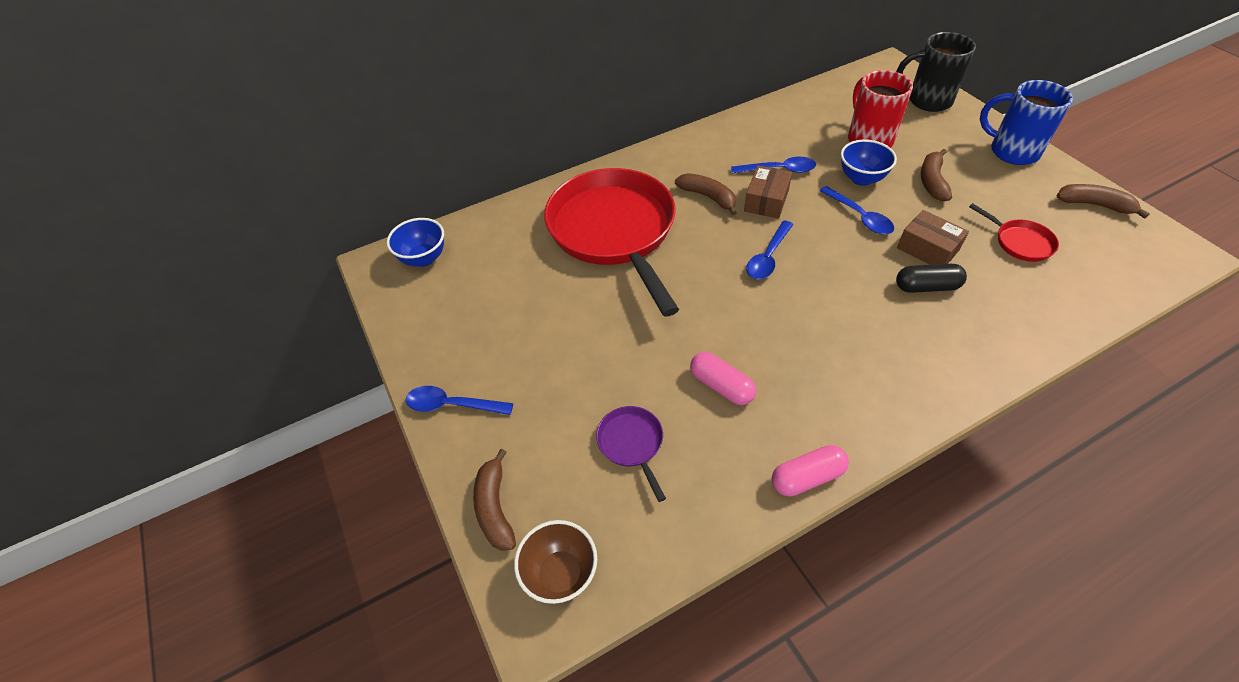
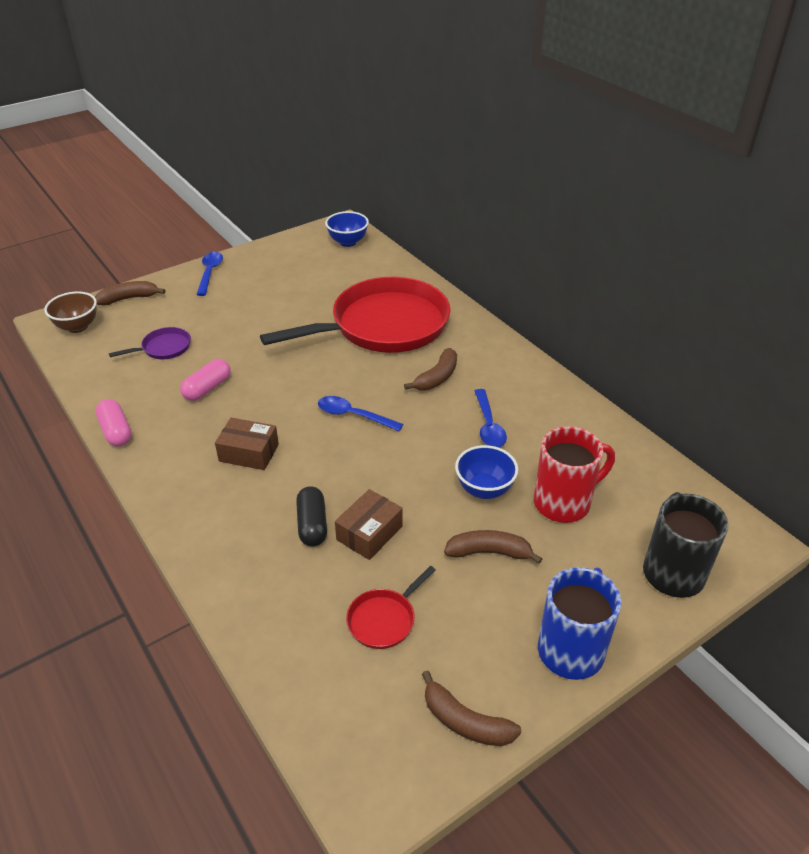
camera: 80 degrees right, 10 degrees down
(766, 201) = (436, 416): brown box -> brown box (249, 453)
(859, 216) = (418, 483): blue spoon -> none
(1094, 205) = (465, 721): brown banana -> brown banana turned 105 degrees clockwise

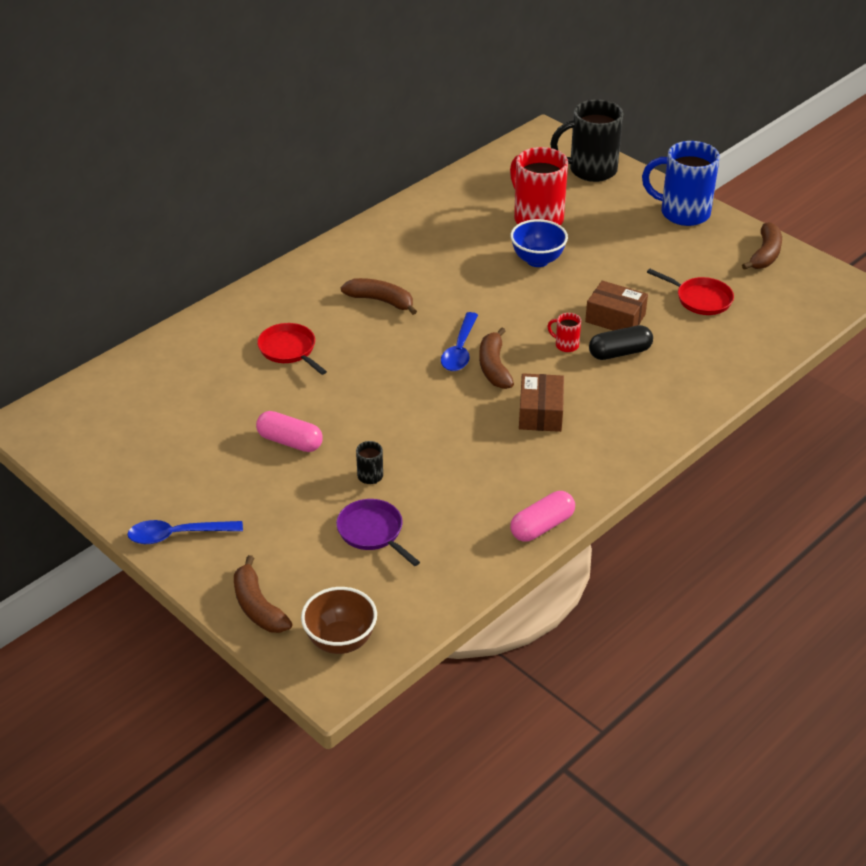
camera: 100 degrees left, 0 degrees up
(207, 388) = (444, 470): pink capsule -> pink capsule (290, 441)
(220, 352) = (370, 477): none -> black mug
(337, 486) = (566, 345): none -> red mug
(348, 242) = (81, 409): blue bowl -> none
(383, 326) = (289, 350): red pan -> red pan, size x0.40
(488, 425) = (449, 263): blue spoon -> none
(489, 552) = (609, 253): brown banana -> brown banana (494, 367)

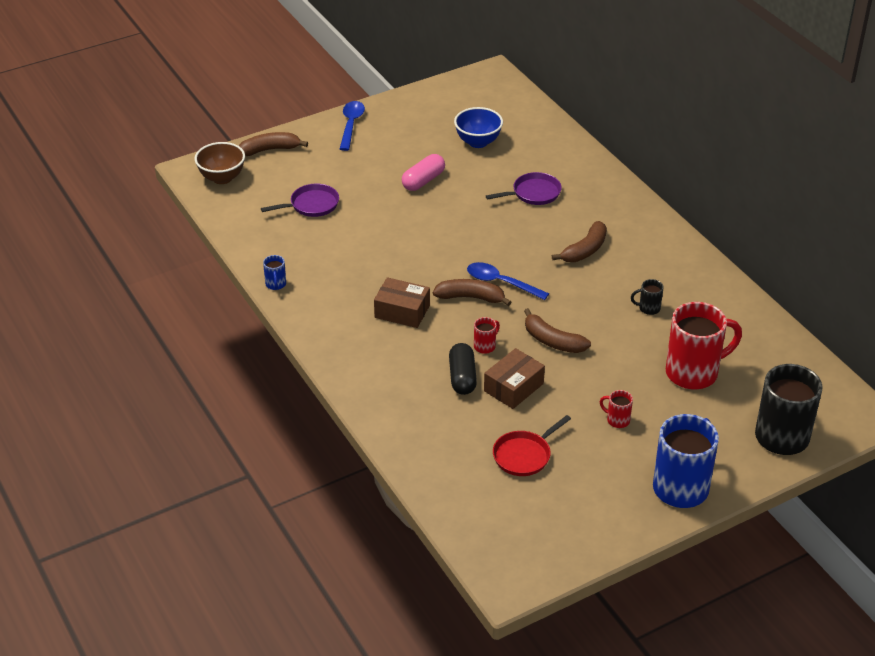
camera: 105 degrees right, 0 degrees up
(289, 350) = (533, 193): red pan -> purple pan
(370, 477) = (368, 212): black mug -> black mug (648, 308)
(537, 260) = (621, 357): blue bowl -> blue bowl (478, 142)
(542, 526) = (275, 284): pink capsule -> blue mug
(623, 253) = (617, 420): none -> red mug
(765, 254) = (587, 531): brown banana -> brown banana (552, 341)

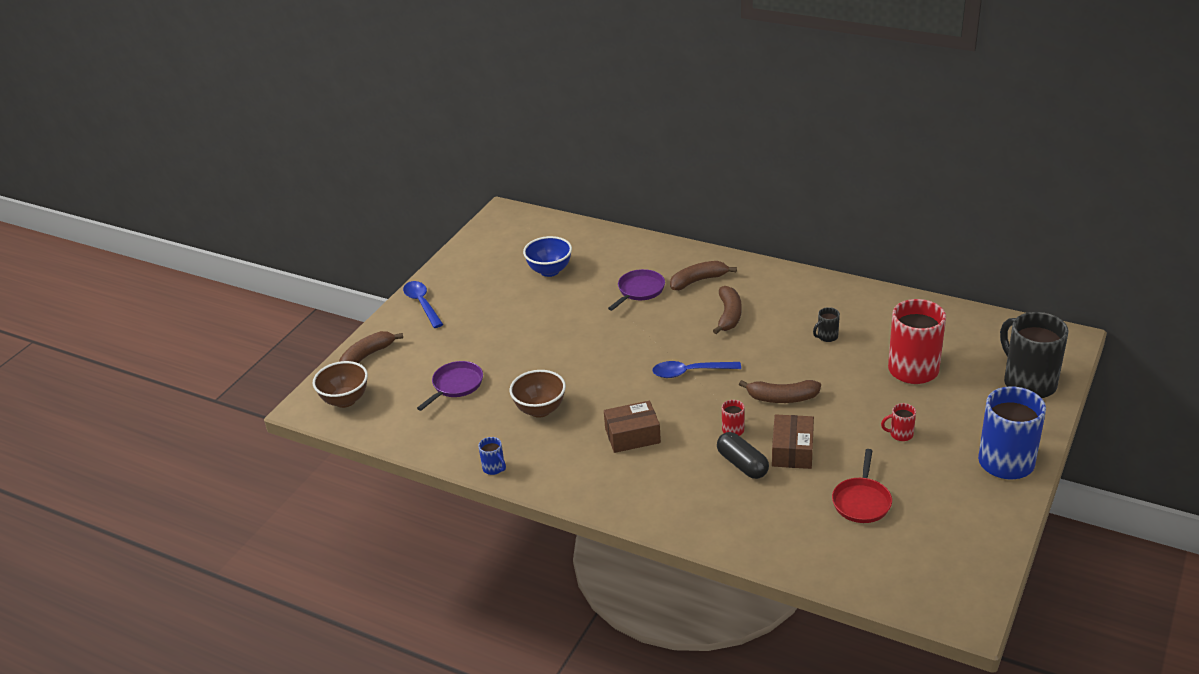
camera: 30 degrees left, 5 degrees down
(354, 256) = (540, 410): none -> brown bowl
(423, 181) = (535, 321): pink capsule -> none
(471, 297) = (678, 396): brown banana -> brown banana (698, 281)

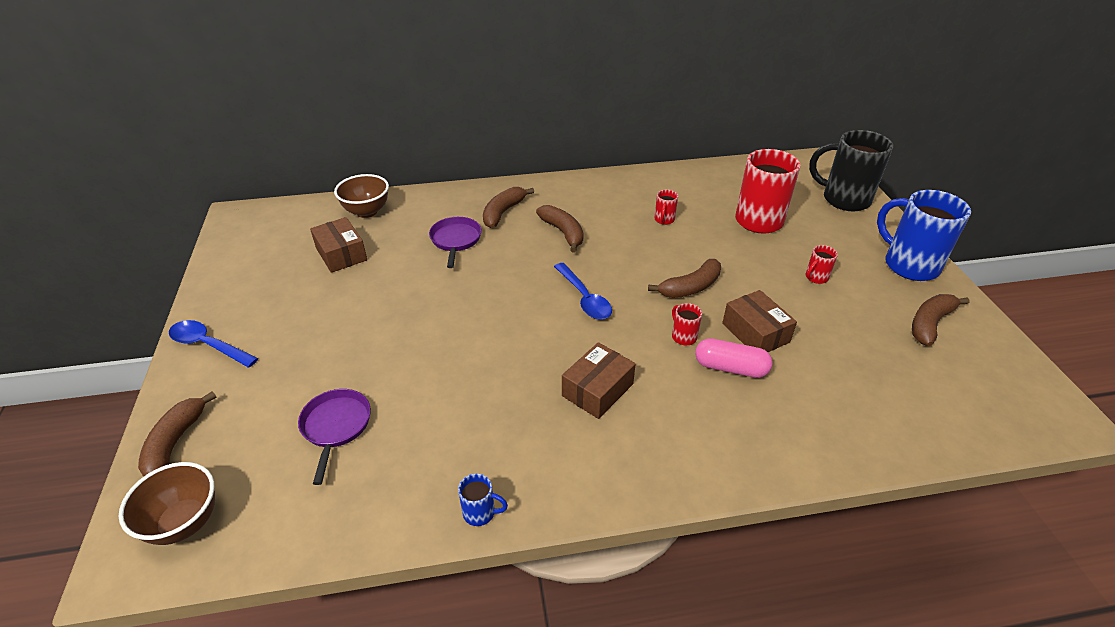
camera: 40 degrees left, 5 degrees up
(540, 410) = (468, 408): brown bowl -> brown bowl (367, 212)
(549, 271) = (341, 254): blue bowl -> brown box
(690, 372) = (584, 298): blue spoon -> blue spoon turned 75 degrees counterclockwise
(742, 464) = (730, 368): black capsule -> pink capsule
(826, 337) = (664, 220): black mug -> red mug
(861, 501) = (863, 353): red pan -> none
(952, 508) = (930, 324): none -> brown banana

